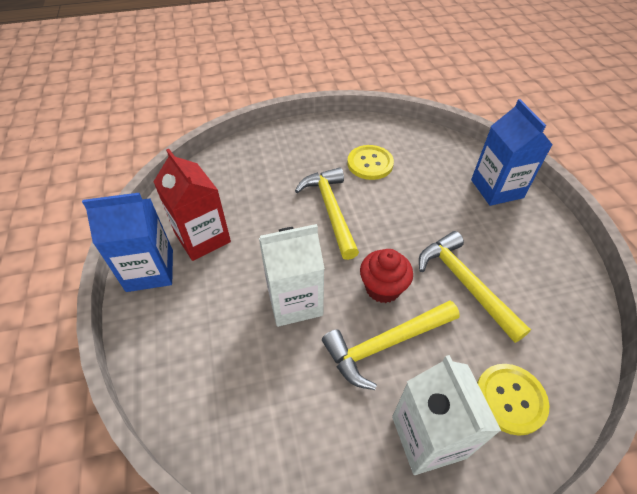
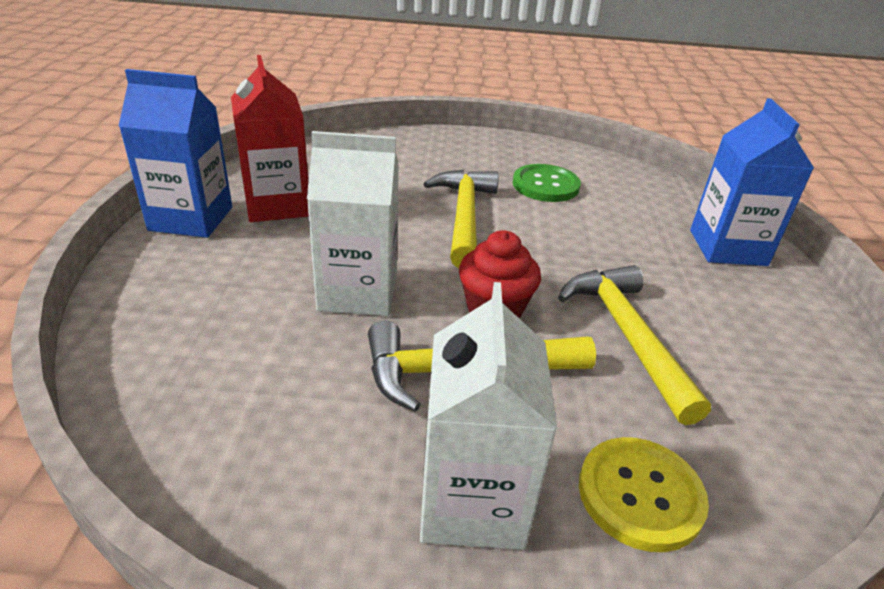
camera: 15 degrees right, 15 degrees down
(370, 163) = (545, 185): yellow button -> green button

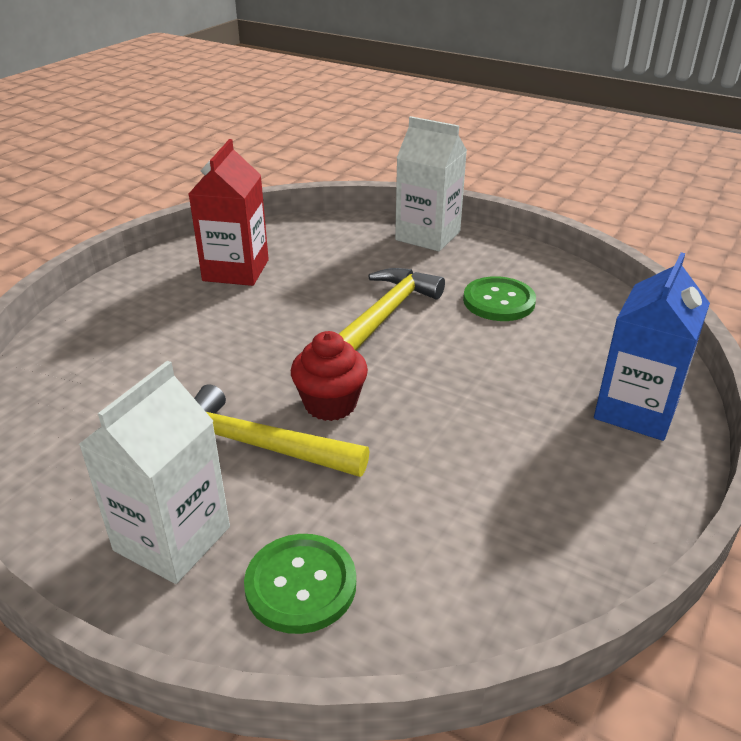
camera: 30 degrees right, 0 degrees up
(191, 219) = (162, 268): blue carton -> none
(358, 292) = (233, 359): white carton -> white carton (428, 236)
(627, 336) = (428, 461): yellow hammer -> none
(640, 495) = (301, 585): yellow button -> green button

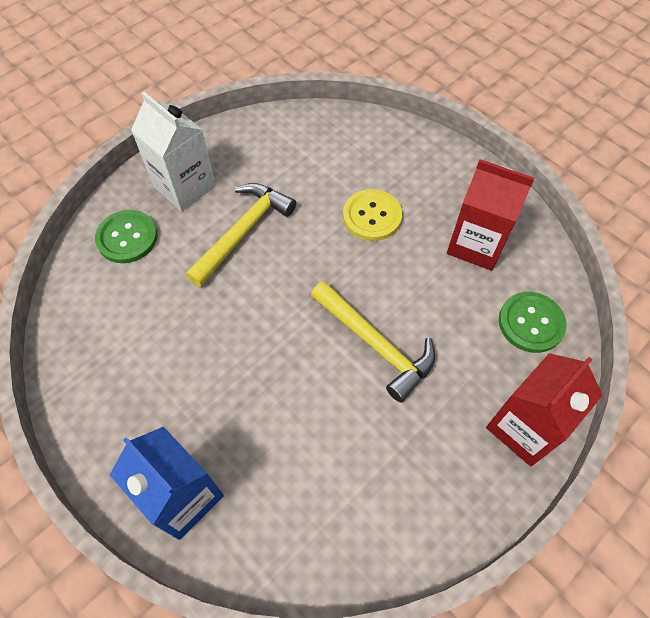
camera: 105 degrees right, 25 degrees up
(208, 339) = (372, 216): none -> yellow button
(330, 404) = (269, 279): red cupcake -> none
(428, 236) = (524, 427): white carton -> red carton
(499, 301) = (375, 451): green button -> green button (531, 323)

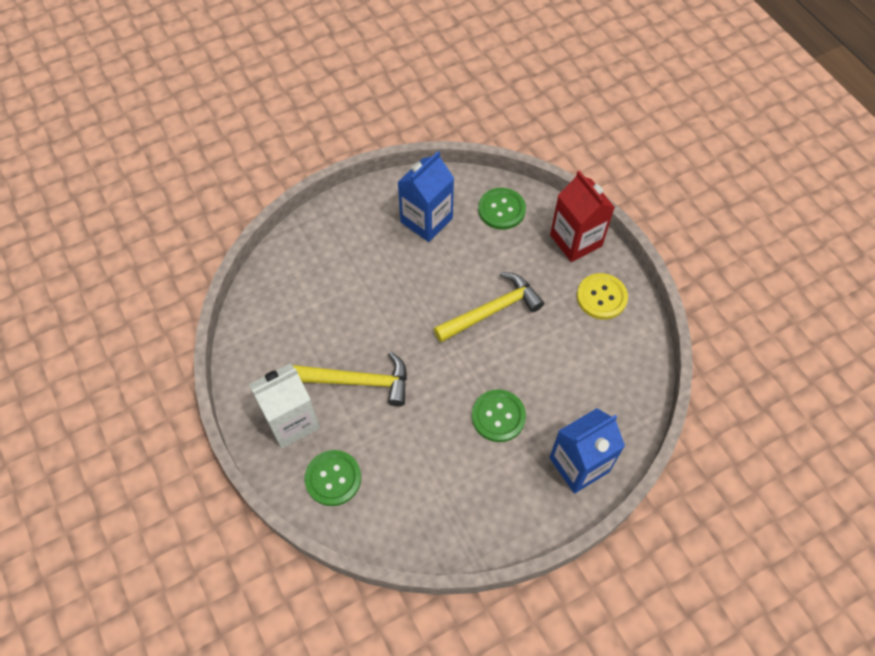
camera: 75 degrees left, 0 degrees up
(231, 383) = (498, 416): none -> green button
(243, 232) = (359, 381): yellow hammer -> yellow hammer turned 135 degrees clockwise
(372, 216) = (376, 282): yellow button -> yellow button (601, 297)
(476, 244) = (426, 220): red carton -> blue carton

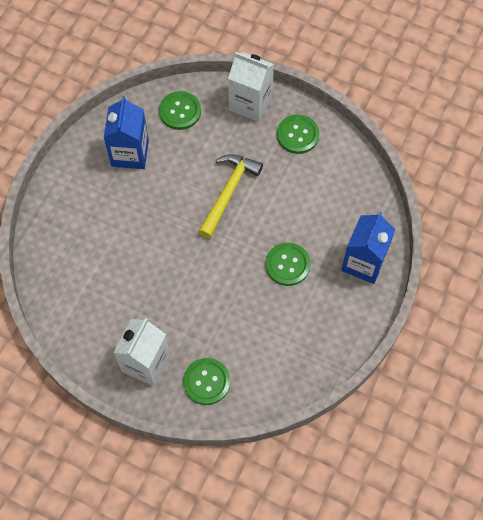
camera: 35 degrees left, 5 degrees up
(359, 381) = (172, 303): yellow hammer -> none
(576, 240) = (250, 103): red carton -> white carton
(601, 297) = (297, 135): yellow button -> green button

